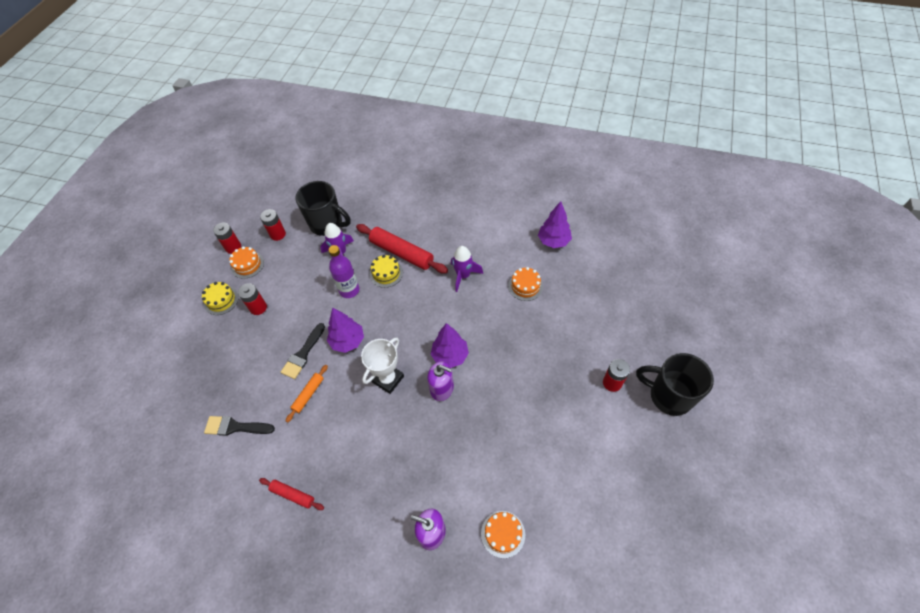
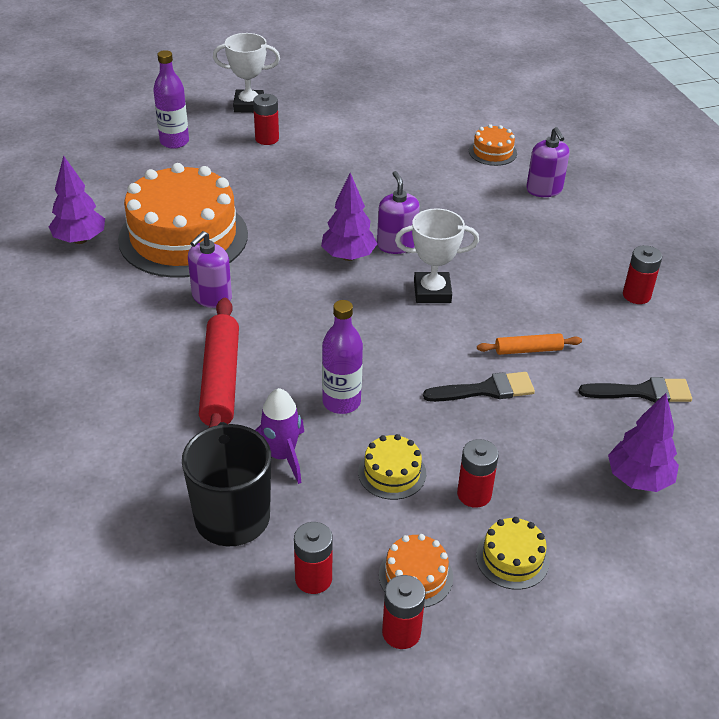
camera: 130 degrees left, 15 degrees down
(235, 427) = (642, 392): black brush -> black brush turned 60 degrees counterclockwise
(293, 495) = (636, 295): red rolling pin -> red battery
(348, 341) = (421, 356): purple tree -> purple tree (638, 479)
(386, 273) = (274, 378): yellow cake -> yellow cake (392, 473)
(463, 276) = (211, 297): purple rocket -> purple soap dispenser
(525, 286) = (183, 237): orange cake -> orange cake, size x2.37
(638, 326) = (174, 142): none -> purple bottle
(669, 396) = (249, 105): black mug -> white trophy

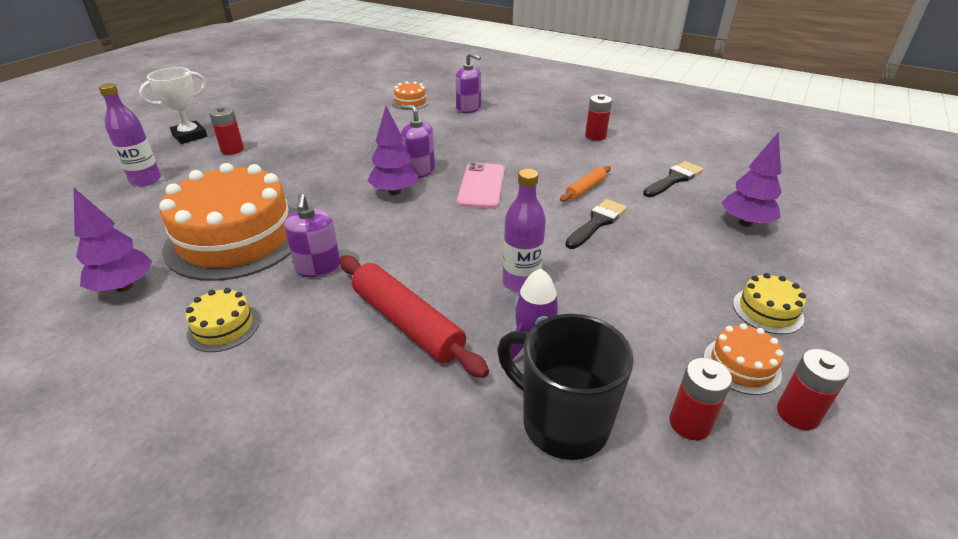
camera: 40 degrees left, 5 degrees down
(392, 473) = (622, 307): yellow cake -> yellow cake (223, 327)
(432, 292) = (481, 186): white trophy -> pink phone
(474, 494) = (687, 287): red battery -> none

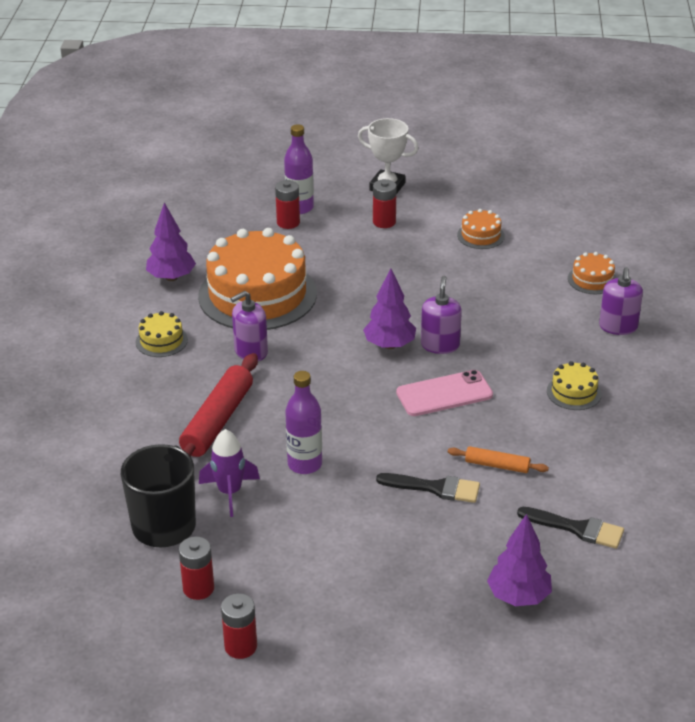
camera: 65 degrees right, 0 degrees up
(595, 136) = (636, 445): red battery -> red battery (288, 222)
(741, 365) = (278, 611): orange cake -> orange cake (480, 235)
(767, 310) = (365, 622): yellow cake -> yellow cake (574, 392)

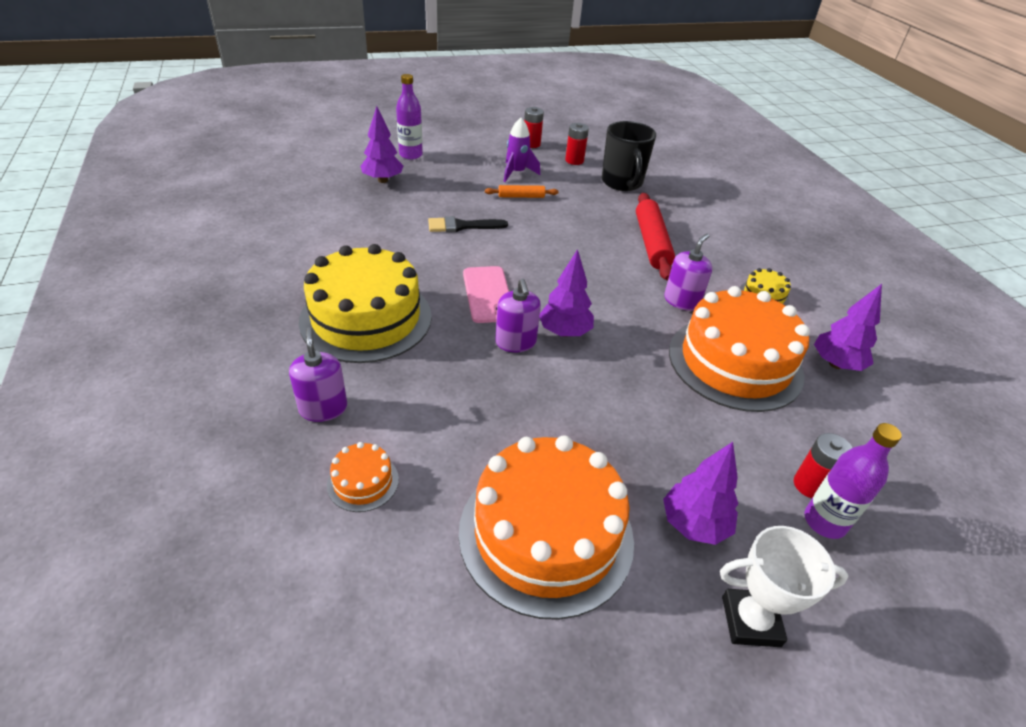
camera: 155 degrees right, 5 degrees up
(230, 492) = (600, 203): purple rocket -> purple rocket (517, 173)
(305, 464) = (564, 226): purple bottle -> purple bottle (410, 155)
(384, 222) = (694, 524): red battery -> purple tree
(444, 394) = (488, 294): pink phone -> pink phone turned 60 degrees counterclockwise
(480, 235) = (546, 534): orange cake -> orange cake, size x2.37
(497, 465) = (420, 247): orange rolling pin -> orange rolling pin (521, 196)
(574, 392) = (366, 318): yellow cake -> yellow cake, size x2.37
(577, 528) = (349, 218): black brush -> none

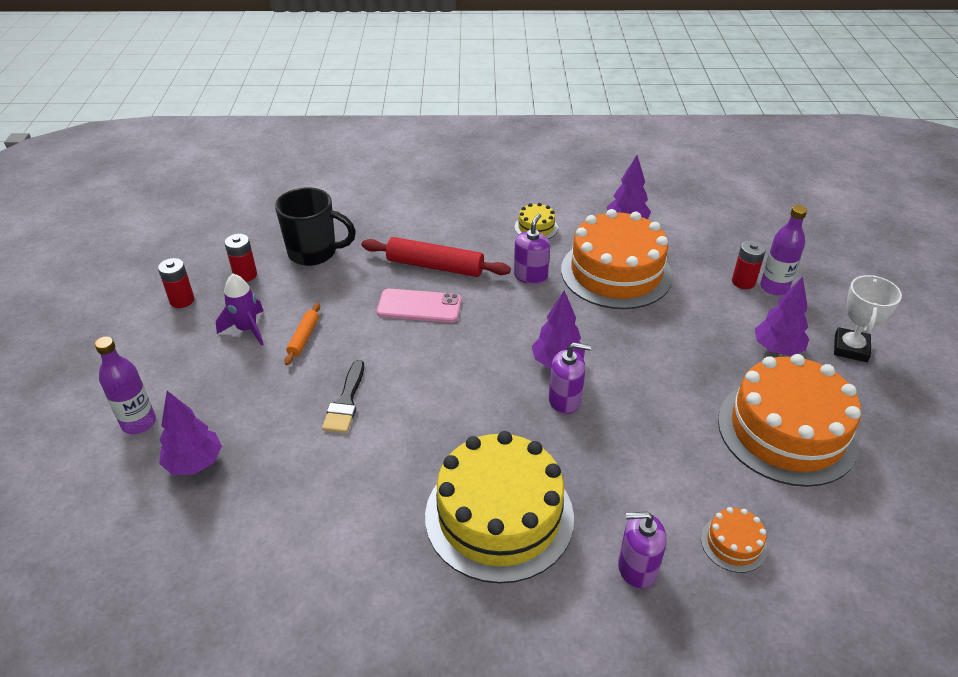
camera: 70 degrees left, 0 degrees up
(488, 294) = (484, 405): pink phone -> pink phone (419, 306)
(681, 301) = (530, 276): purple soap dispenser -> purple soap dispenser turned 60 degrees clockwise

